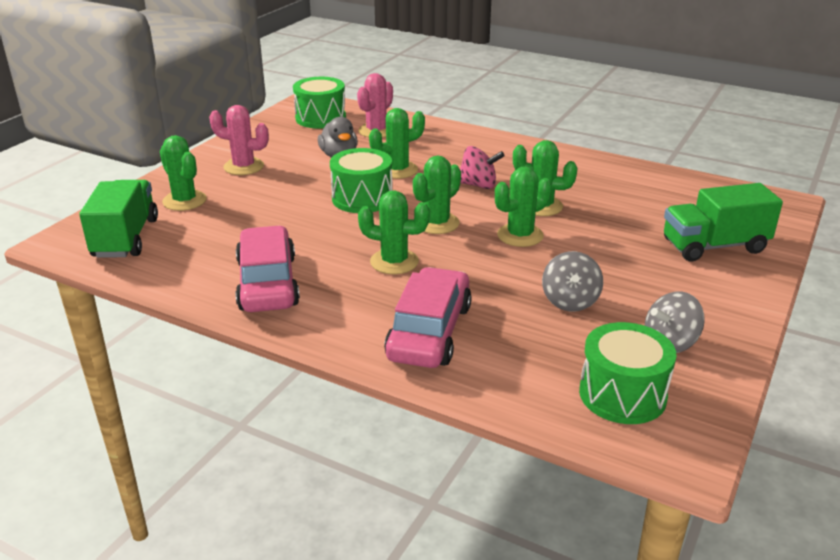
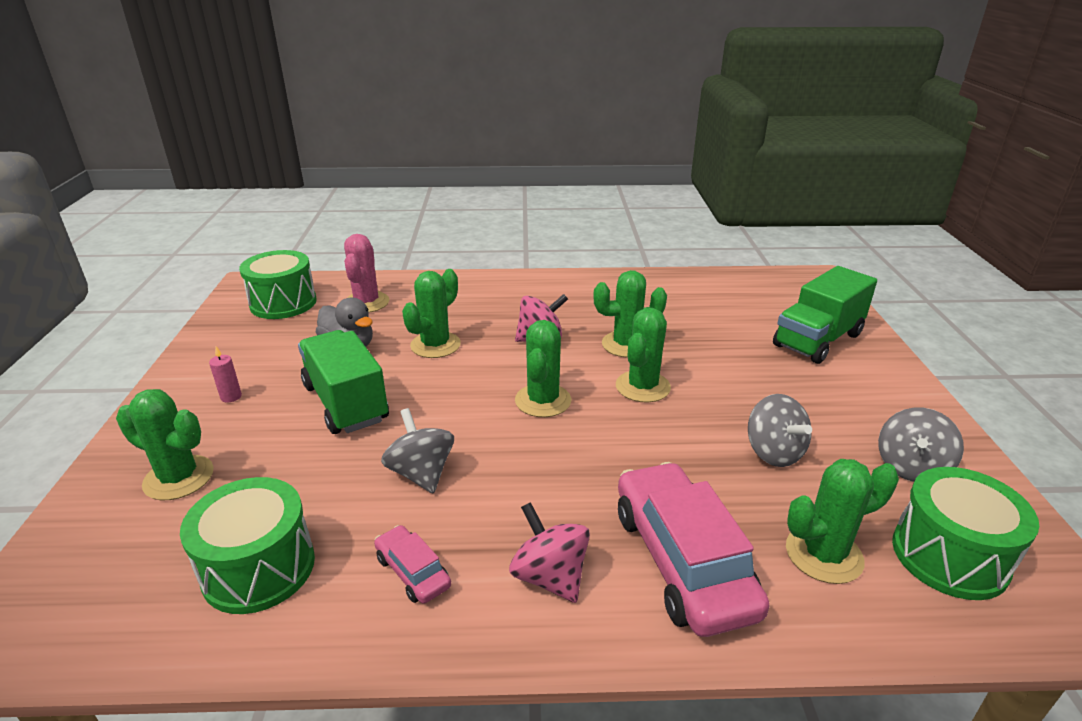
camera: 30 degrees left, 0 degrees up
(126, 238) = (122, 580): green truck -> green truck (346, 403)
(244, 167) = (231, 397): pink cactus -> pink candle
(268, 283) = (413, 572): pink car -> pink car, size x0.47
(317, 239) = (421, 473): none -> grey spinning top
(341, 311) = (550, 576): none -> pink spinning top
(362, 198) = (427, 395): green drum -> green drum (259, 568)
(394, 262) = (545, 472): green cactus -> green cactus (823, 554)

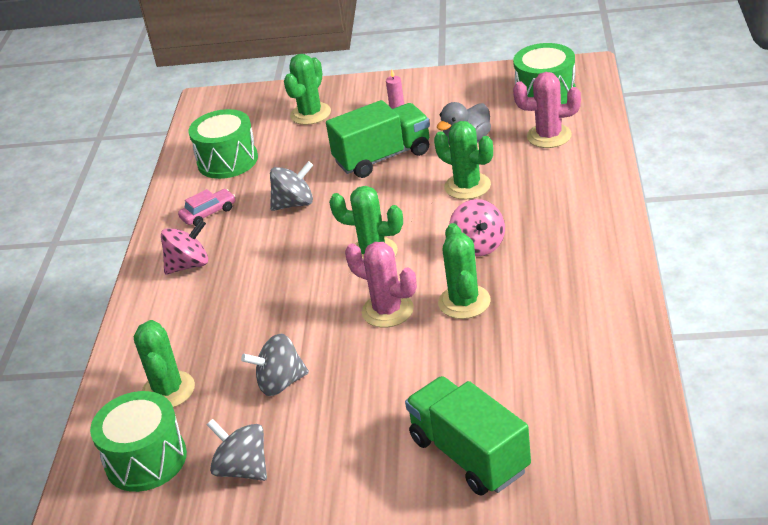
camera: 100 degrees right, 5 degrees up
(642, 387) = (387, 310): green cactus -> pink cactus
(682, 560) = (184, 321): pink car -> none

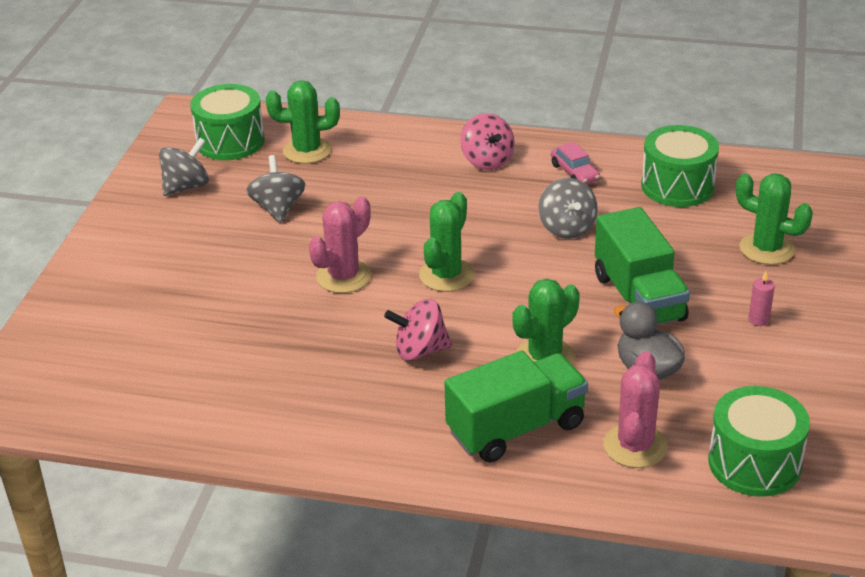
camera: 95 degrees right, 0 degrees up
(464, 302) = (327, 328): green cactus -> none
(469, 455) = (116, 305): green truck -> green truck (516, 428)

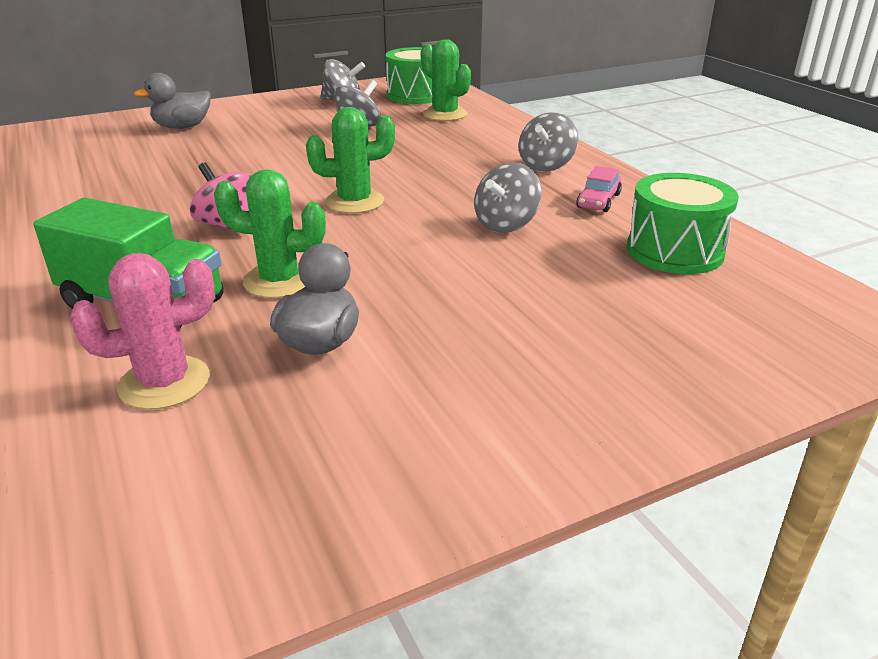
camera: 50 degrees right, 5 degrees down
(129, 305) = (182, 127): none -> grey duck
(343, 277) = (300, 170): pink cactus -> none
(487, 161) = (546, 166): pink spinning top -> grey spinning top
(638, 298) = (445, 295): green truck -> none
(754, 463) = (195, 489): green drum -> none
(758, 320) = (511, 383): pink candle -> none
(766, 249) = (661, 340): green cactus -> none

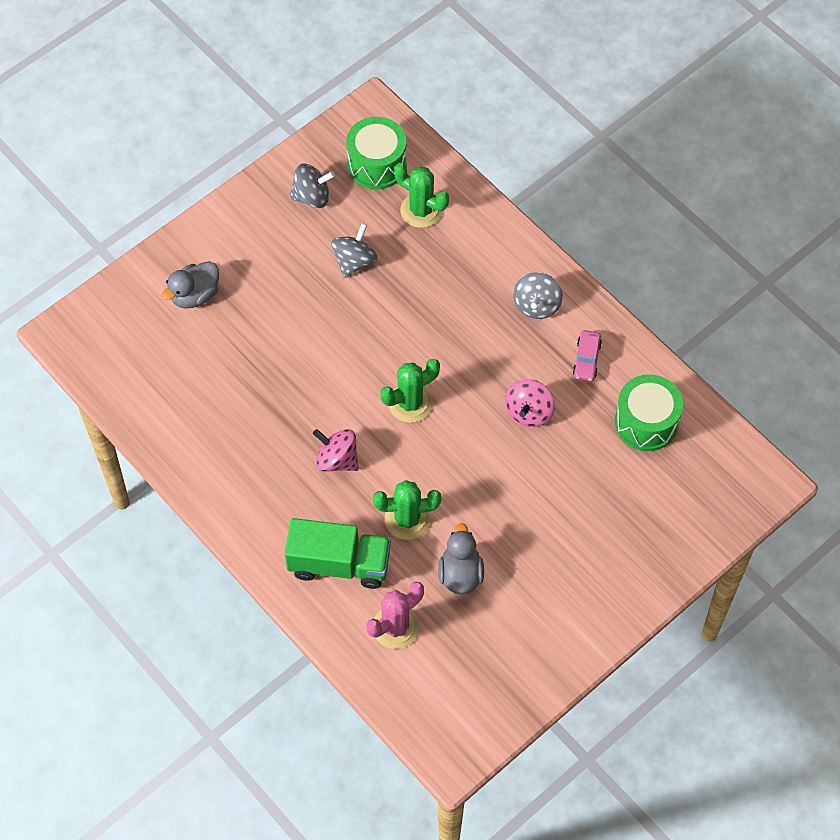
camera: 15 degrees left, 30 degrees up
(506, 225) = (529, 412): grey spinning top -> pink spinning top

